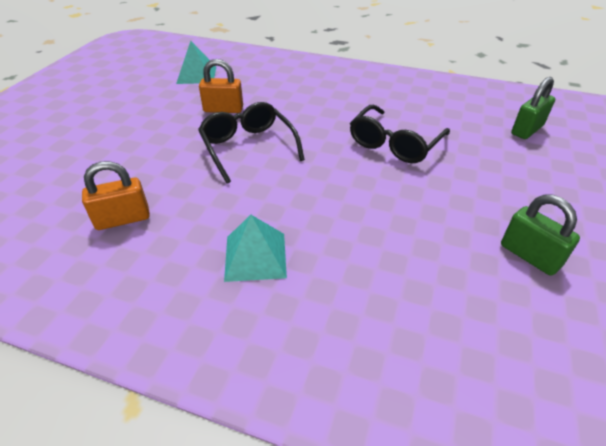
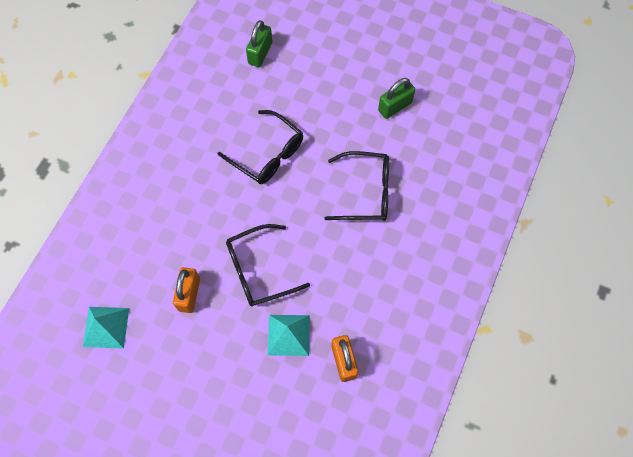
camera: 85 degrees left, 25 degrees up
(255, 256) = (387, 265): turquoise pyramid -> turquoise pyramid (288, 335)
(368, 228) = (365, 192): none -> black glasses
(527, 130) = (260, 53): green padlock -> green padlock turned 60 degrees clockwise

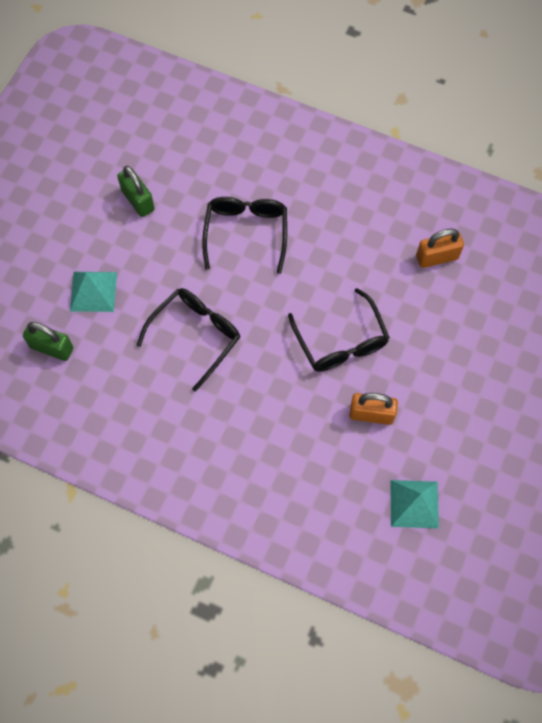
camera: 90 degrees left, 0 degrees up
(288, 335) = (412, 310): turquoise pyramid -> turquoise pyramid (93, 291)

